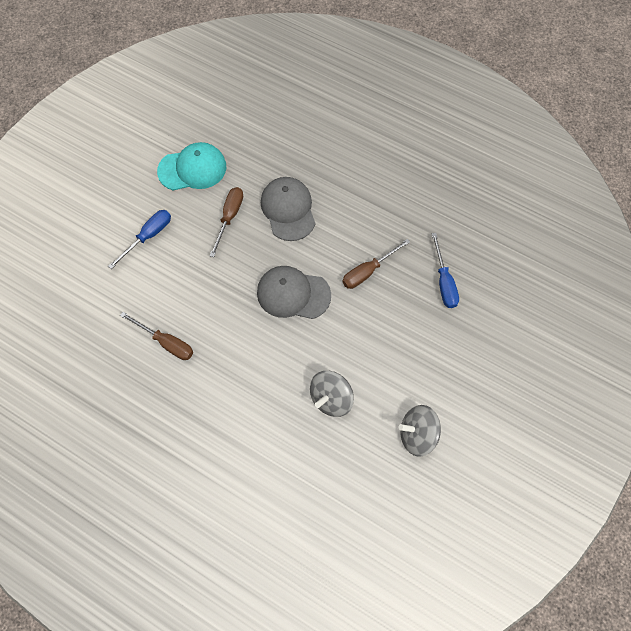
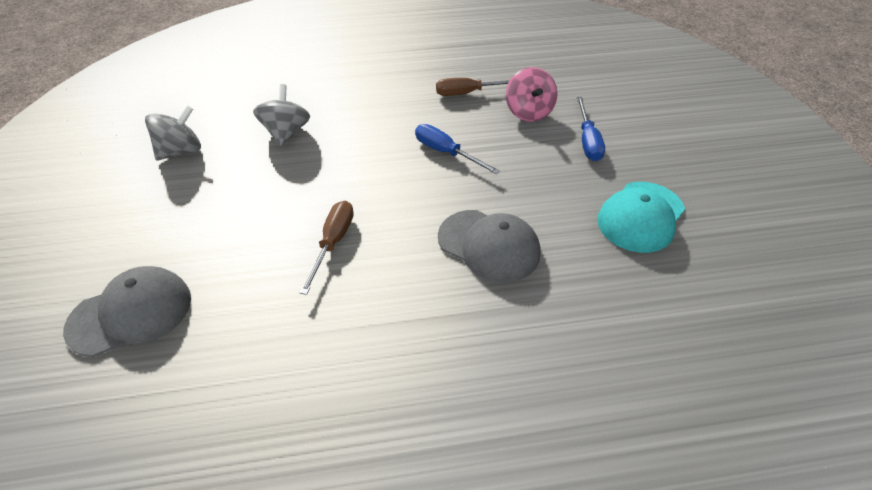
camera: 140 degrees right, 20 degrees down
(151, 289) = (528, 112): none -> pink spinning top
(229, 218) = (539, 199): brown screwdriver -> none
(293, 294) = (397, 178): grey cap -> grey cap (131, 313)
(444, 281) = (225, 288): blue screwdriver -> blue screwdriver (446, 153)

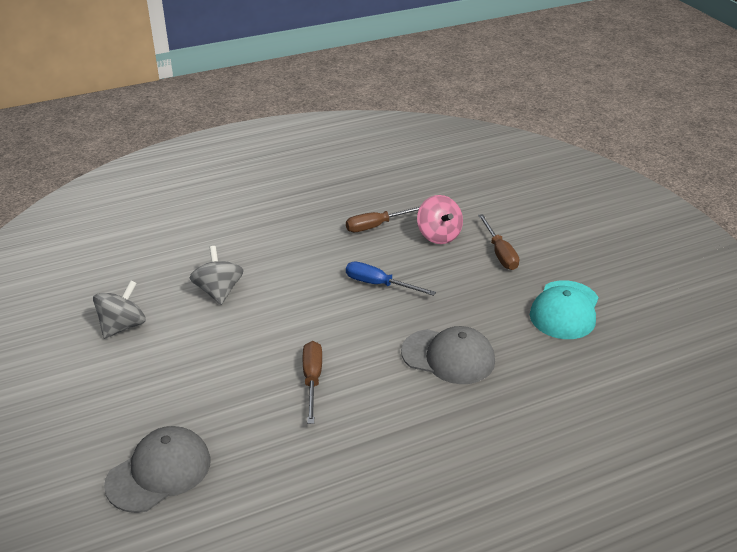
camera: 15 degrees left, 10 degrees down
(587, 141) = (499, 253): blue screwdriver -> brown screwdriver

